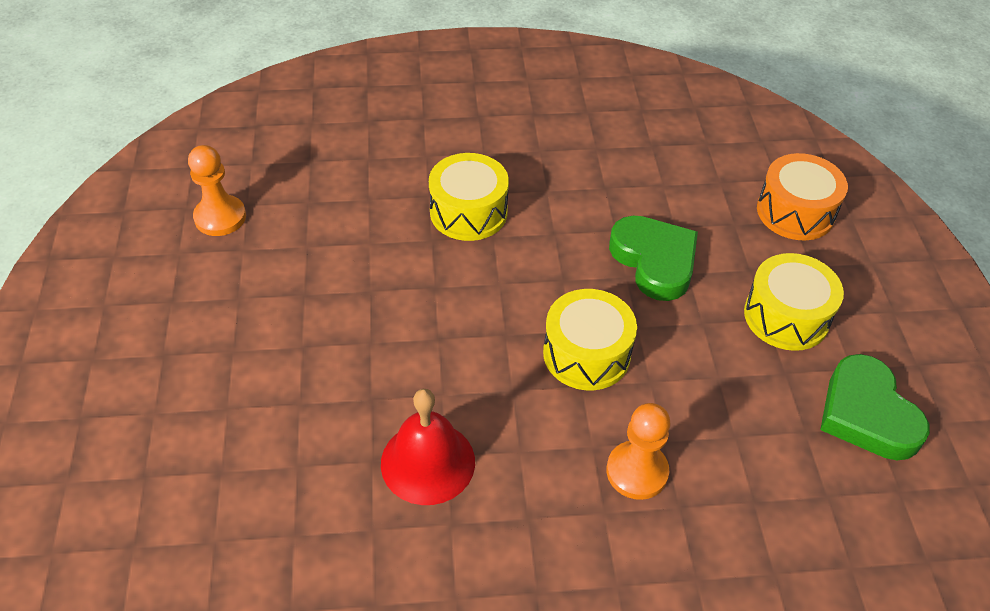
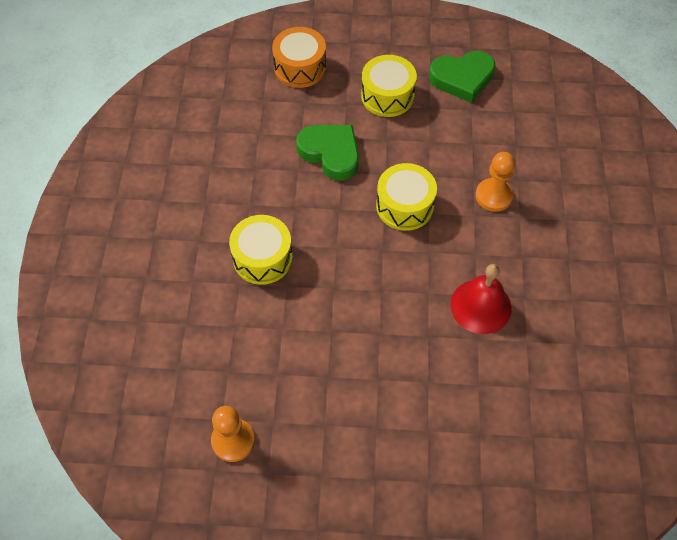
camera: 80 degrees left, 10 degrees up
(654, 261) = (330, 153): green heart -> green heart turned 60 degrees clockwise

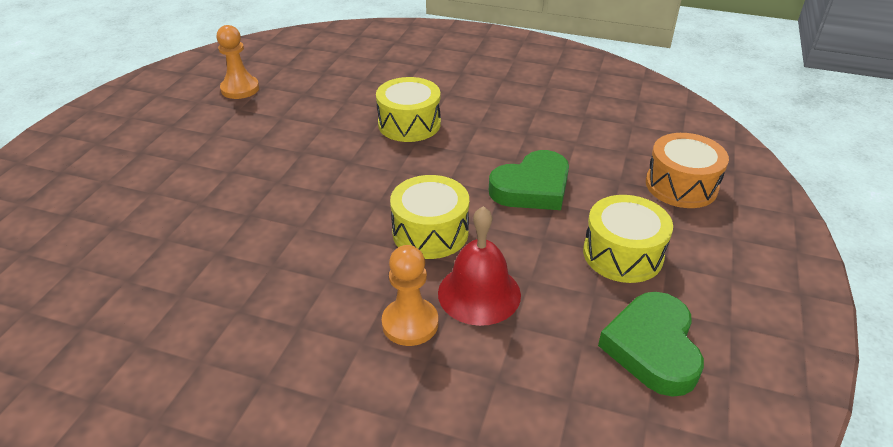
camera: 105 degrees right, 20 degrees down
(480, 306) = (254, 265): red bell -> red bell (479, 293)

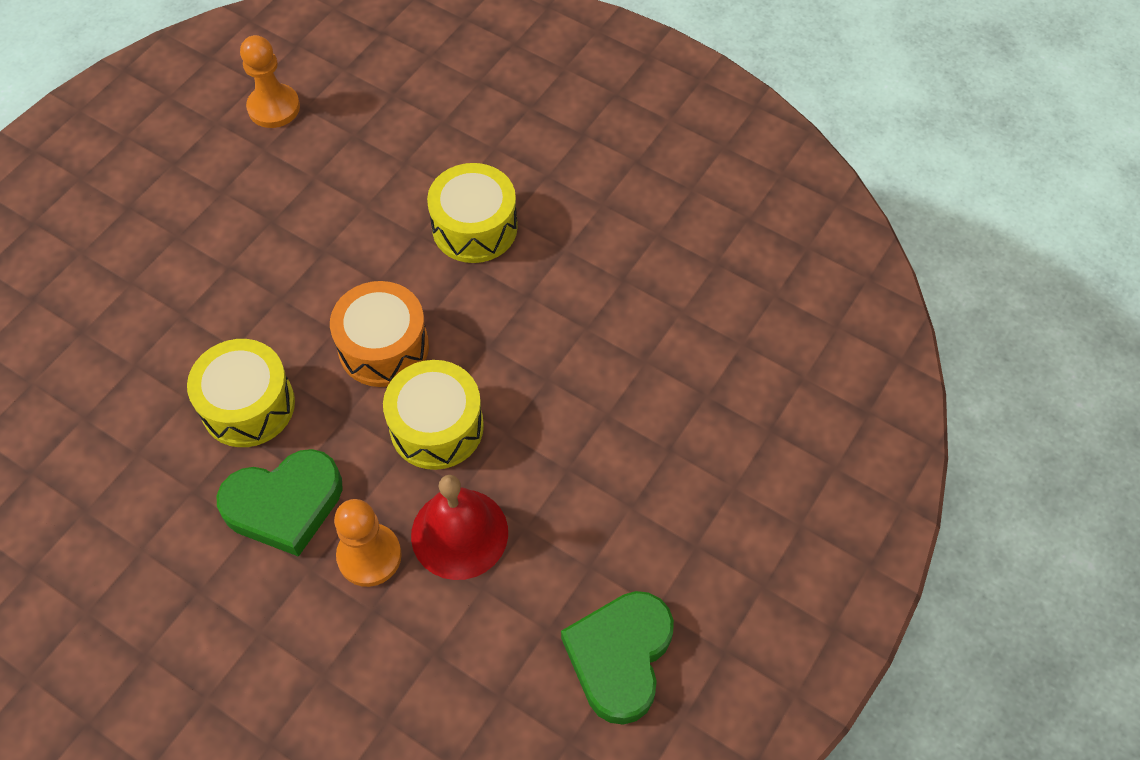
camera: 15 degrees right, 20 degrees up
(532, 188) = (588, 382): green heart -> green heart (284, 504)
(622, 254) = (651, 517): yellow drum -> yellow drum (248, 405)
(681, 185) = (782, 423): orange drum -> orange drum (383, 347)

